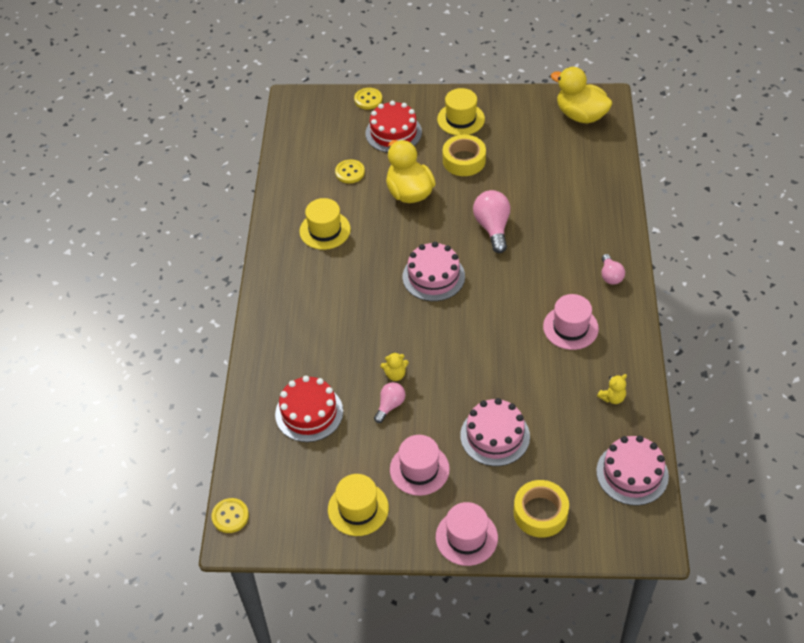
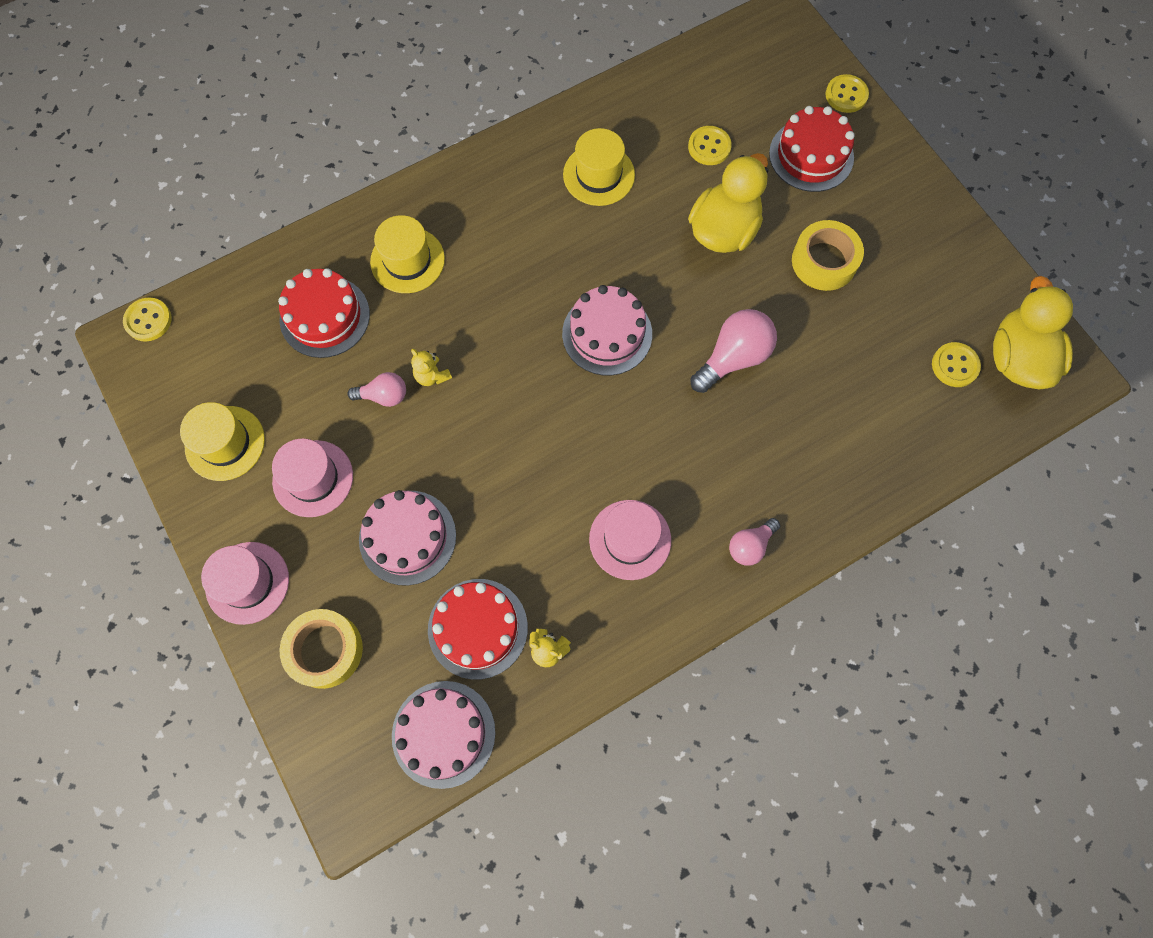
camera: 55 degrees right, 20 degrees up
(461, 119) = (894, 217): yellow hat -> yellow hat (407, 260)
(566, 141) = (955, 365): none -> yellow button
(577, 426) = (477, 628): none -> red cake

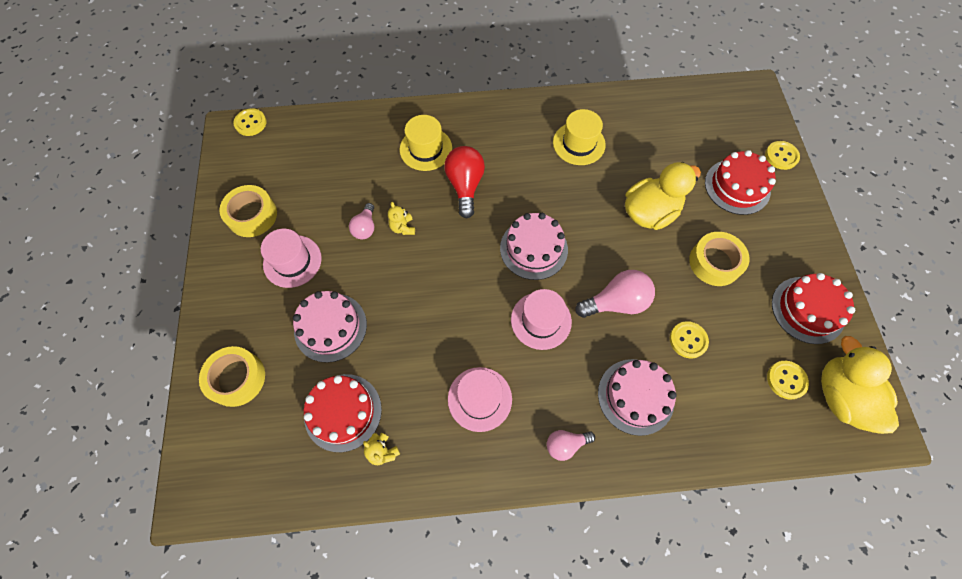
camera: 25 degrees right, 5 degrees down
(225, 443) = (252, 215): yellow hat -> yellow tape
(247, 582) = (215, 310): pink hat -> pink hat (541, 320)
(324, 316) = (355, 163): red cake -> red cake (807, 310)
(384, 396) = (365, 227): pink light bulb -> pink light bulb turned 75 degrees clockwise
(443, 734) = (280, 477): pink cake -> pink cake (635, 396)
(483, 289) = (465, 186): none -> red light bulb
(709, 147) = (664, 154): yellow button -> yellow button (688, 340)
(1017, 358) = (840, 396): yellow duck -> yellow duck turned 45 degrees counterclockwise

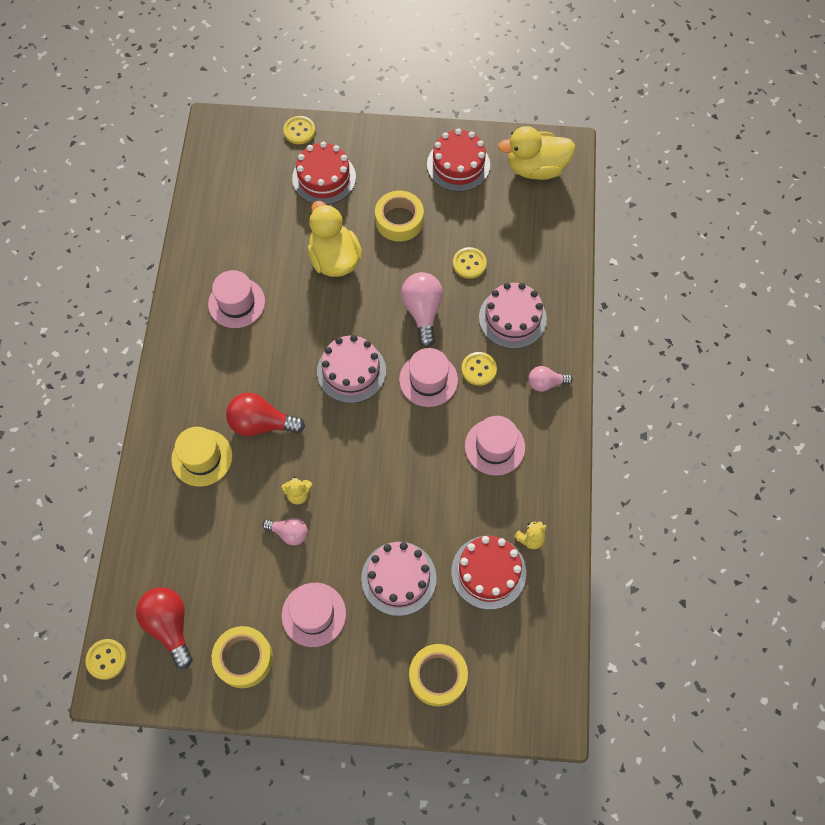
camera: 80 degrees left, 0 degrees up
(278, 158) = (170, 625): none -> red light bulb
(565, 444) = (545, 383): pink light bulb -> pink light bulb turned 90 degrees clockwise
(579, 143) = (236, 303): yellow hat -> pink hat
(786, 380) = (516, 201): yellow button -> yellow button (478, 369)

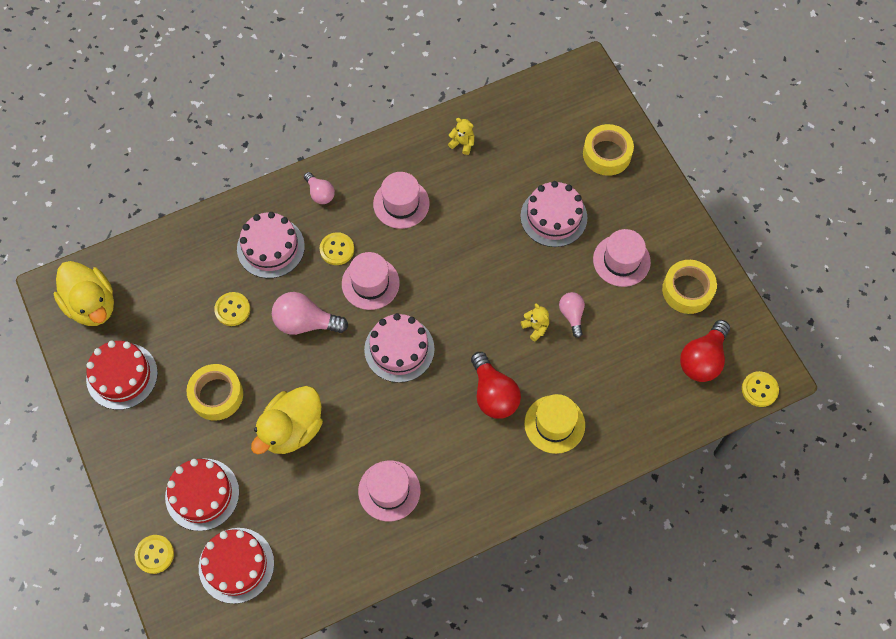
camera: 120 degrees left, 0 degrees up
(422, 312) = (305, 322): pink light bulb -> pink light bulb turned 45 degrees clockwise
(488, 572) = (507, 159): red cake -> red cake (236, 565)

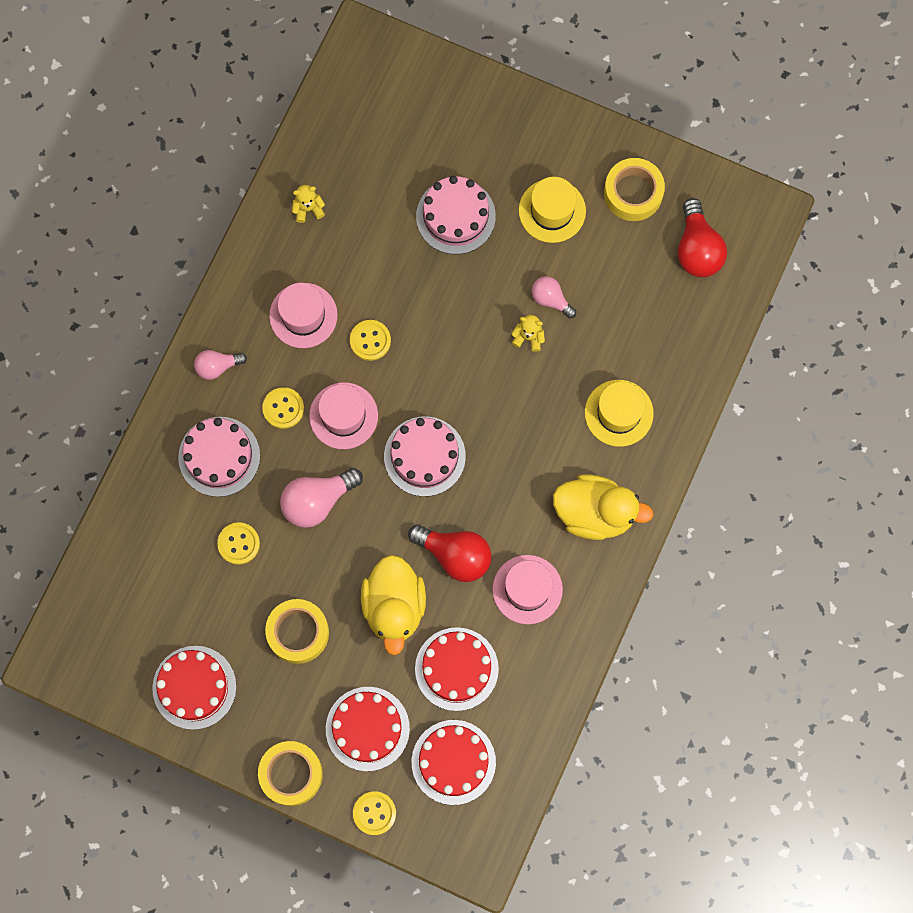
camera: 40 degrees left, 10 degrees up
(92, 305) = (101, 647): yellow duck -> yellow duck (595, 513)
(295, 504) = (456, 669): none -> red cake
(320, 193) = (217, 366): pink light bulb -> pink light bulb turned 150 degrees clockwise
(493, 394) = (543, 429): red light bulb -> red light bulb (455, 555)
(607, 154) = (452, 113): yellow tape -> yellow tape (291, 774)
(621, 260) = (552, 211): pink hat -> yellow hat
(759, 389) = (767, 238): yellow button -> yellow button (370, 340)

